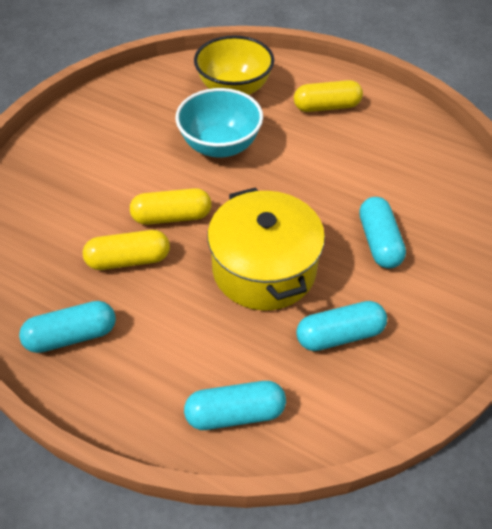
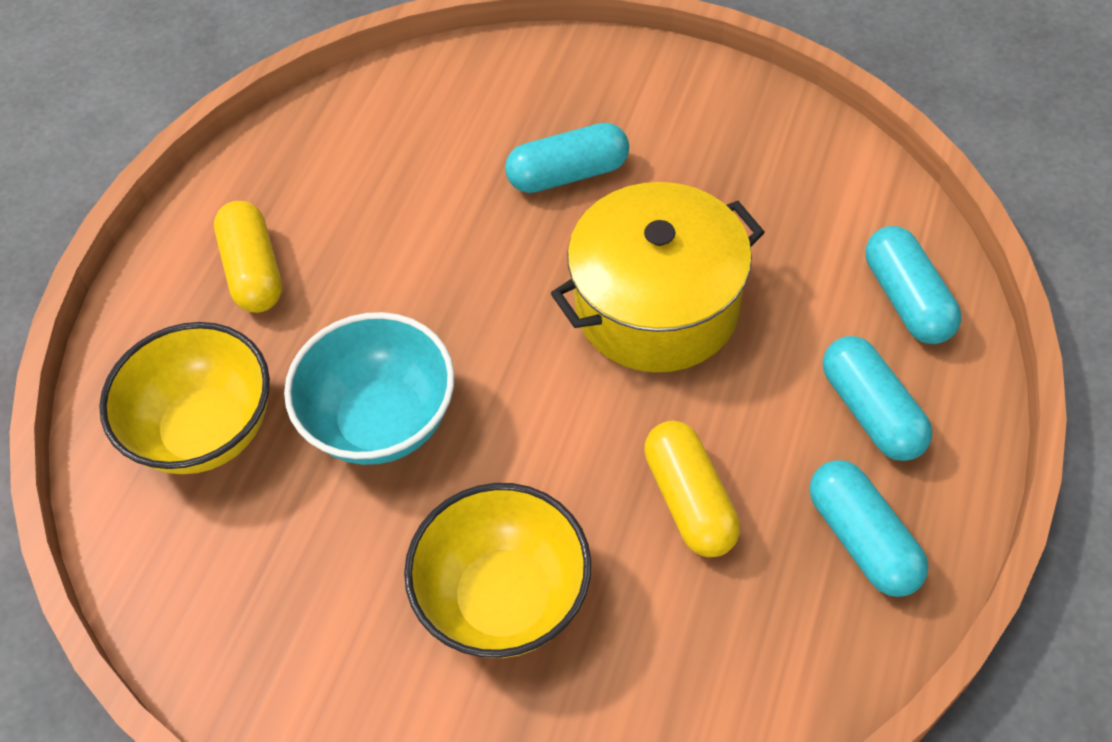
camera: 95 degrees left, 5 degrees up
(106, 179) = (504, 598): none -> yellow bowl
(172, 216) = (577, 458): yellow capsule -> none
(339, 335) = (747, 203): turquoise capsule -> turquoise capsule (871, 411)

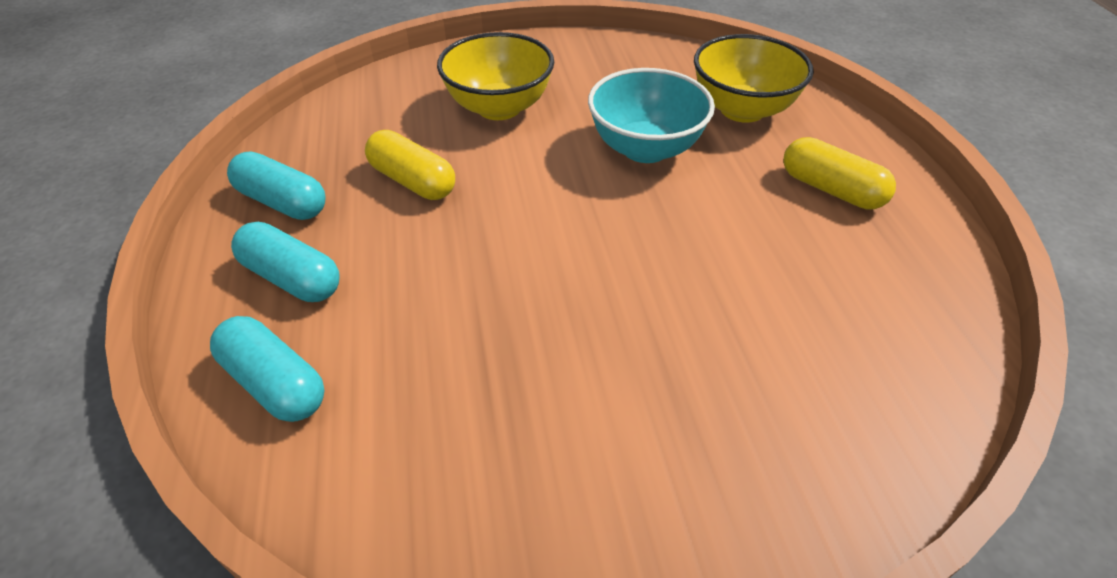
camera: 145 degrees right, 10 degrees down
(568, 174) = (674, 368): turquoise capsule -> none
(657, 306) = (508, 285): yellow pot -> none

